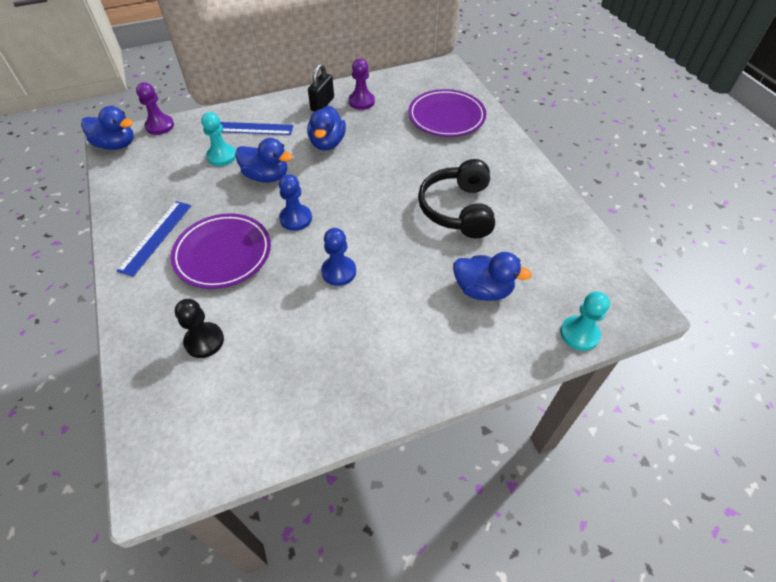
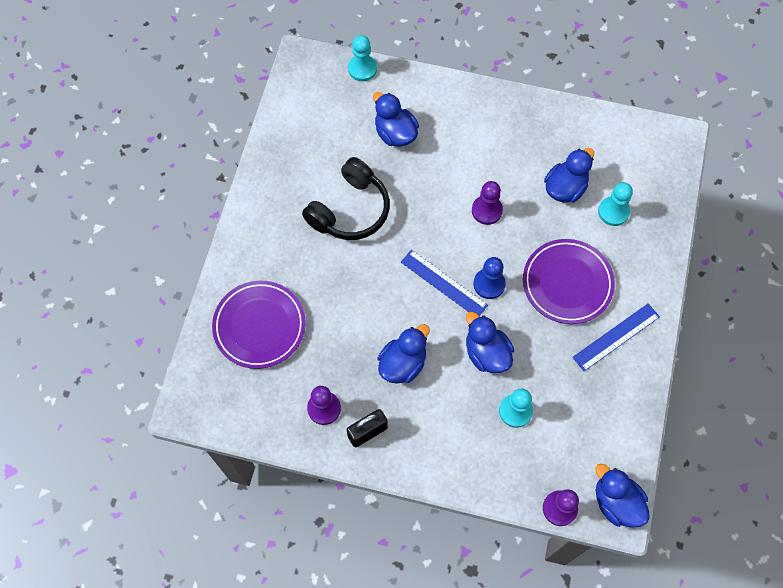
camera: 145 degrees left, 15 degrees up
(204, 341) = (613, 212): black pawn -> turquoise pawn
(250, 128) = (466, 438): blue ruler -> blue ruler (444, 283)
(271, 336) = (565, 188): none -> blue duck
(338, 272) = (487, 210): blue pawn -> purple pawn

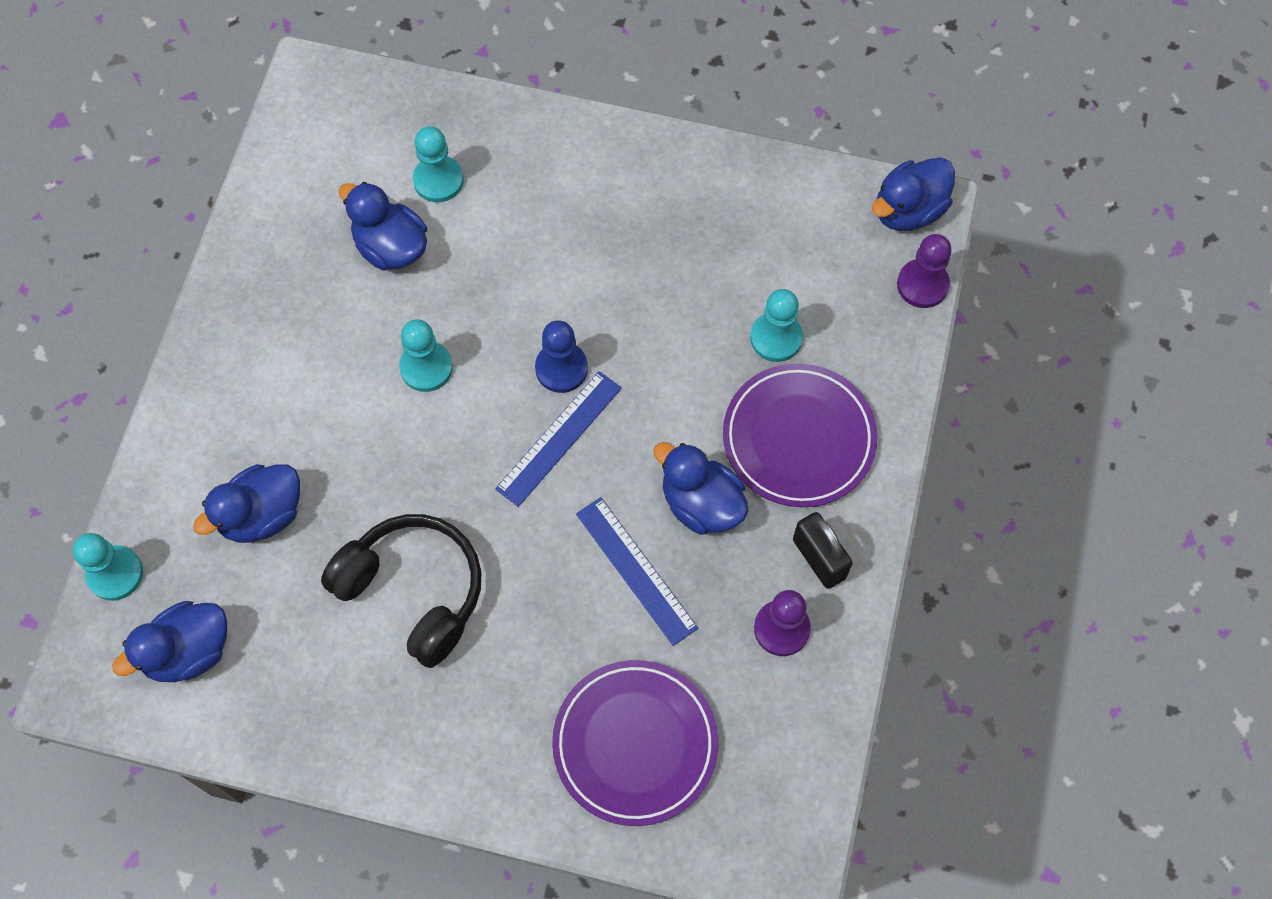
camera: 90 degrees left, 0 degrees up
(486, 353) = (681, 376): blue duck -> blue duck (188, 651)
(487, 210) = (426, 367): purple pawn -> turquoise pawn
(567, 283) = (562, 254): purple plate -> purple plate (798, 438)
(616, 337) = (653, 192): blue ruler -> blue ruler (636, 570)

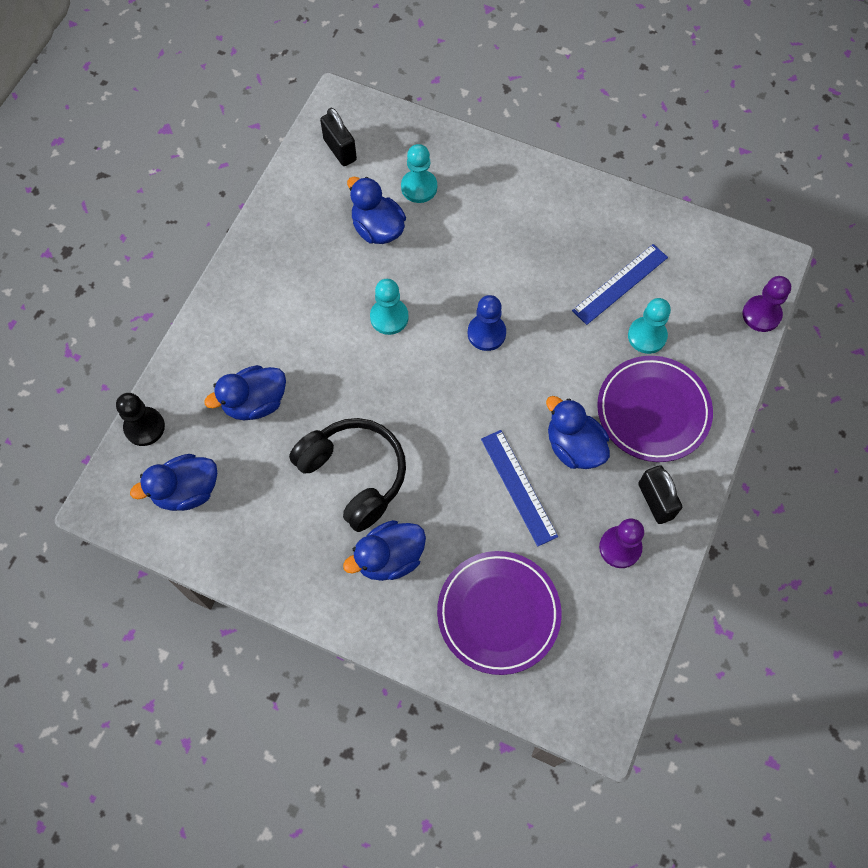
camera: 10 degrees right, 0 degrees up
(115, 574) = (144, 427): turquoise pawn -> black pawn
(321, 144) = (340, 150): none -> black padlock
(559, 438) = (477, 382): blue ruler -> blue ruler (620, 284)
(908, 210) = (758, 260): blue duck -> blue duck (389, 558)

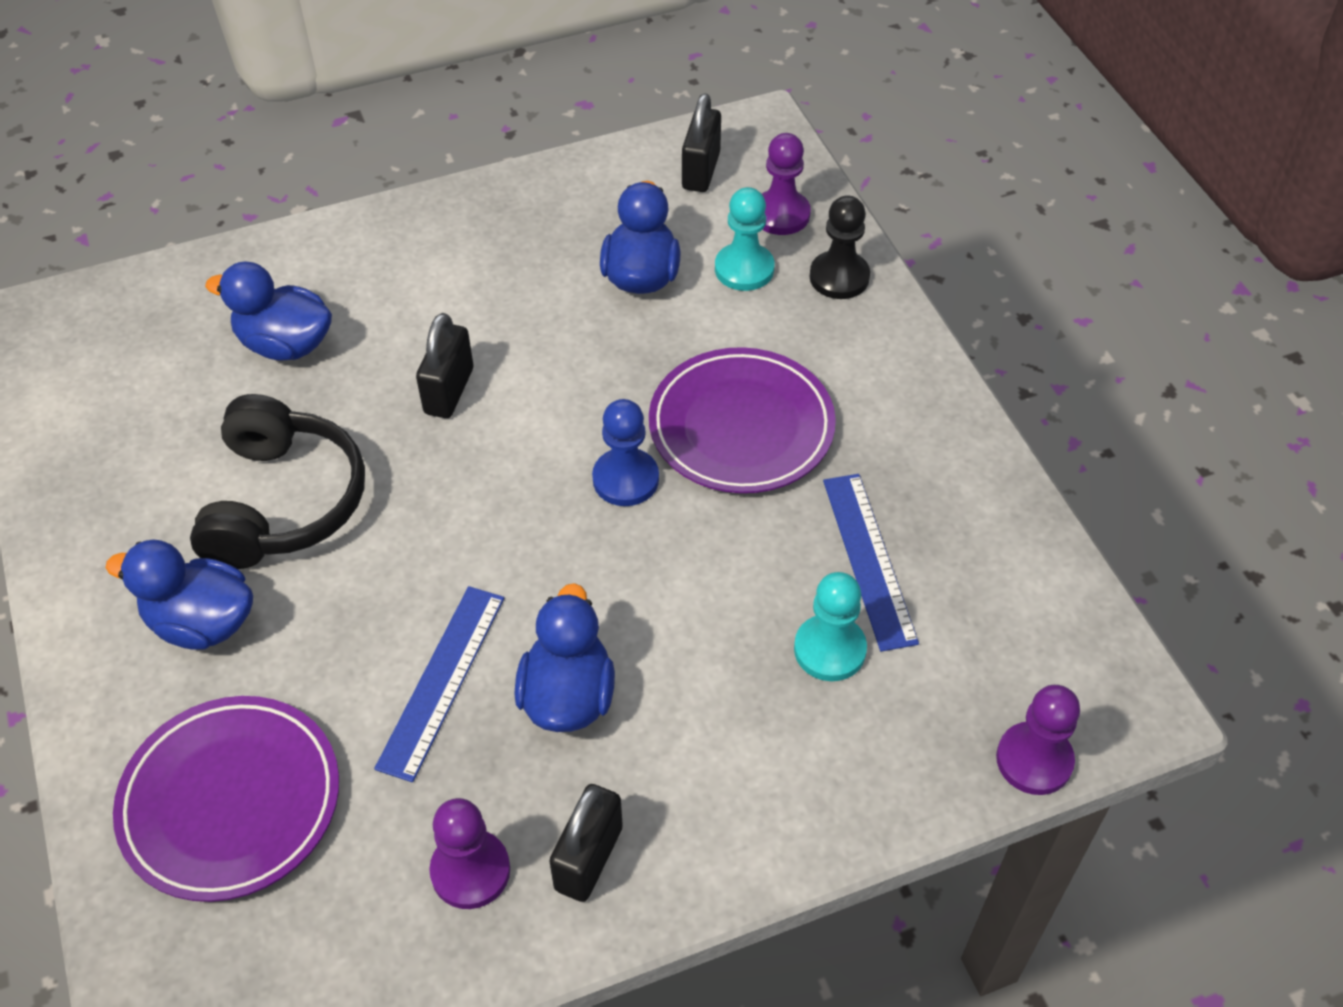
camera: 45 degrees right, 15 degrees down
(144, 427) = (155, 280): black pawn -> black pawn (839, 277)
(186, 491) = (109, 372): blue duck -> none
(361, 359) = (449, 391): none -> black padlock
(389, 317) = (536, 374): turquoise pawn -> none
(403, 145) = (781, 214): none -> purple pawn
(620, 284) = (869, 559): blue ruler -> blue ruler turned 75 degrees clockwise
(653, 411) = (724, 746): purple plate -> purple plate (741, 427)

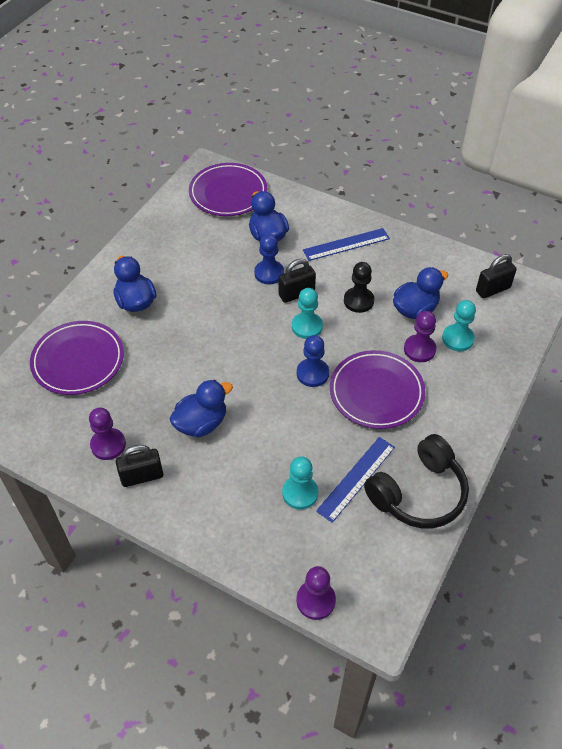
camera: 50 degrees right, 0 degrees up
(126, 331) = (228, 193): none -> purple plate
(283, 502) = (202, 286): black headphones -> black headphones (418, 493)
(365, 396) = (269, 273): none -> blue pawn
(442, 681) = (174, 382): blue ruler -> blue ruler (346, 244)
(528, 423) = (307, 326): none -> turquoise pawn
(781, 214) = (501, 331): purple pawn -> purple pawn (419, 349)
(839, 277) = (491, 372): black pawn -> black pawn (358, 301)

